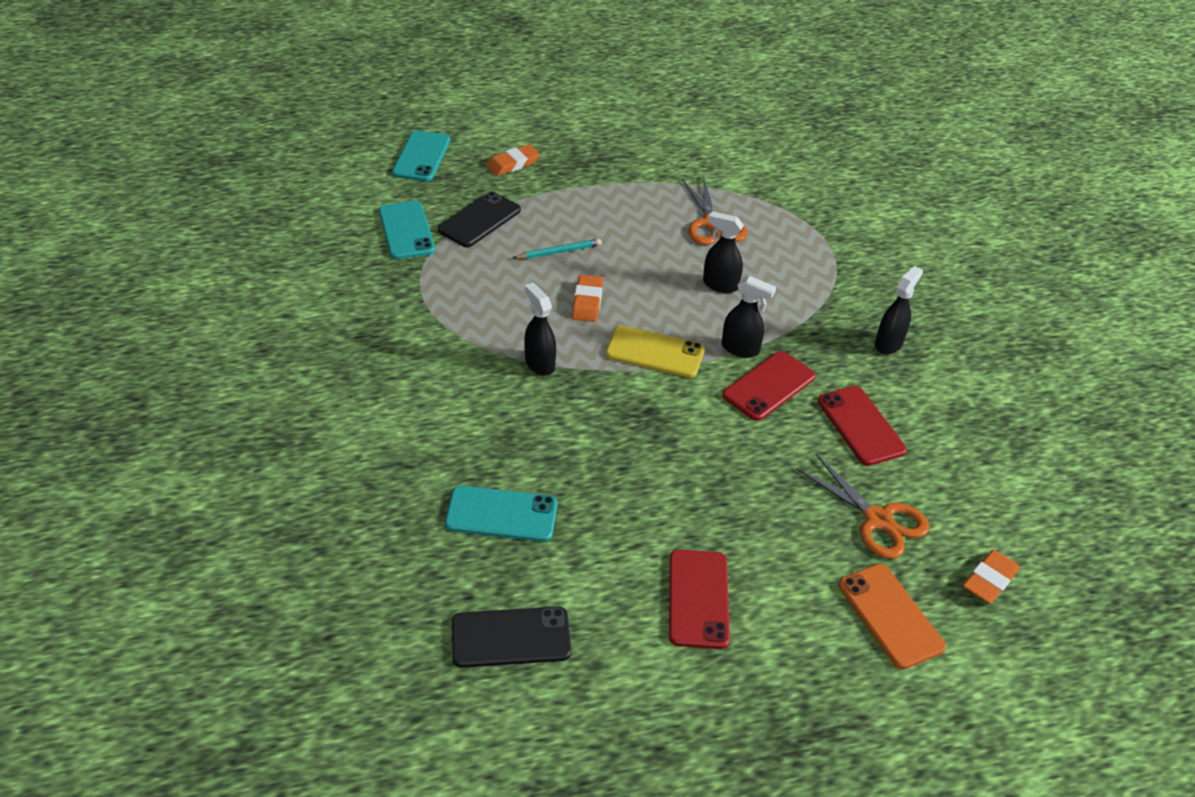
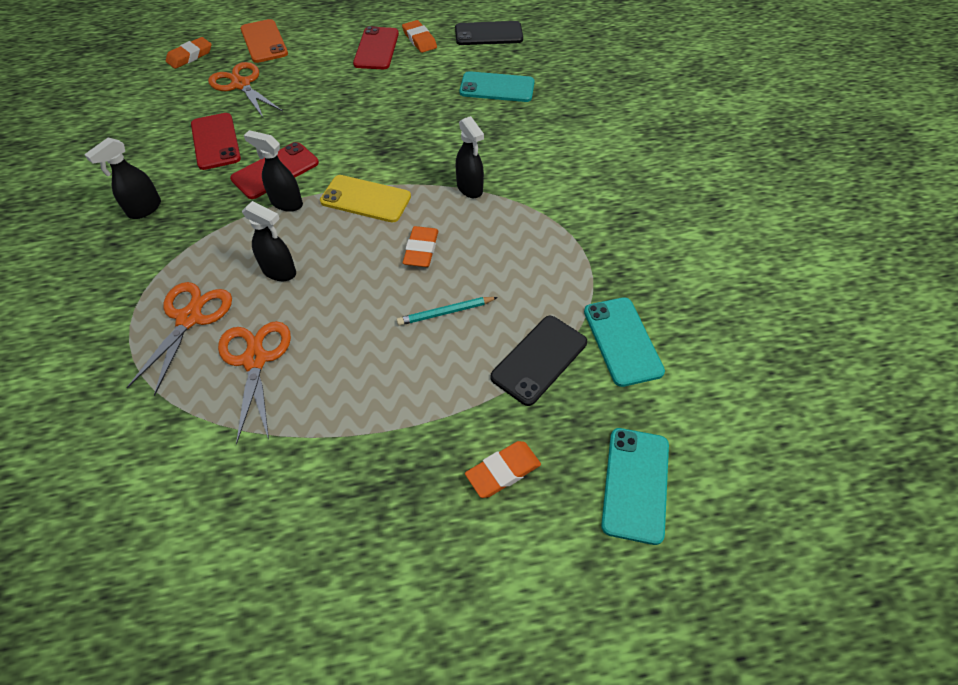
camera: 175 degrees left, 10 degrees up
(630, 622) = (419, 40): none -> orange eraser
(782, 251) = (189, 318): none -> orange scissors

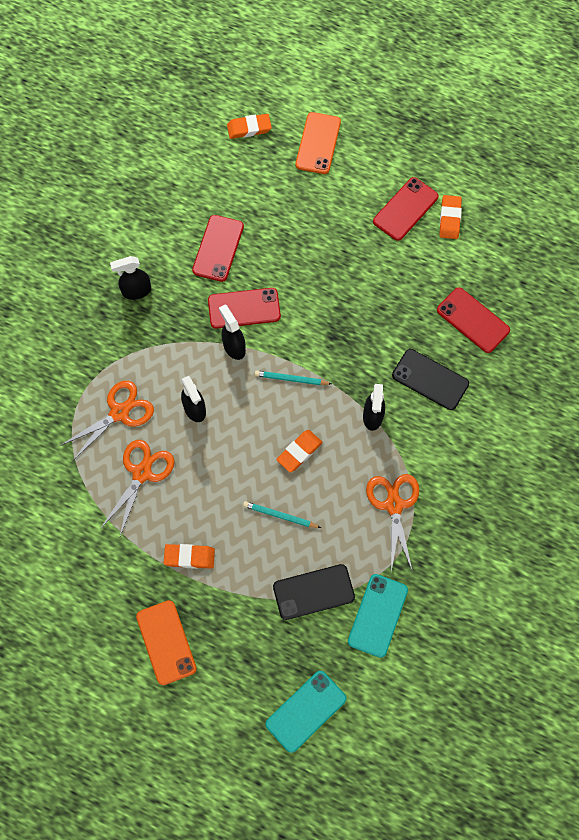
camera: 35 degrees right, 15 degrees up
(241, 85) = (270, 191): orange scissors -> orange scissors (394, 505)
(365, 199) = (291, 379): yellow phone -> turquoise pencil
(410, 520) = (166, 642): none -> orange phone
(488, 34) = (515, 247): black phone -> black phone (430, 379)
(497, 88) = (473, 320): turquoise phone -> red phone
(503, 471) = (237, 649): orange eraser -> orange eraser (189, 557)

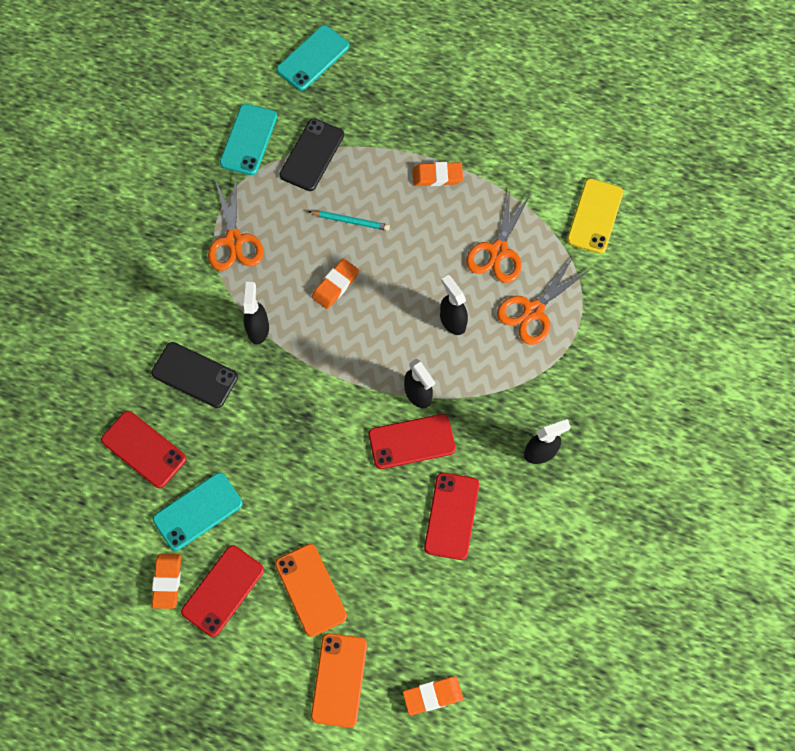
camera: 175 degrees right, 0 degrees up
(42, 501) = (595, 216): none -> yellow phone
(166, 642) = (449, 102): orange phone -> orange phone (310, 590)
(291, 379) = (350, 363): turquoise pencil -> none
(313, 592) = (312, 155): black phone -> black phone turned 45 degrees counterclockwise
(426, 268) = (198, 511): none -> turquoise phone

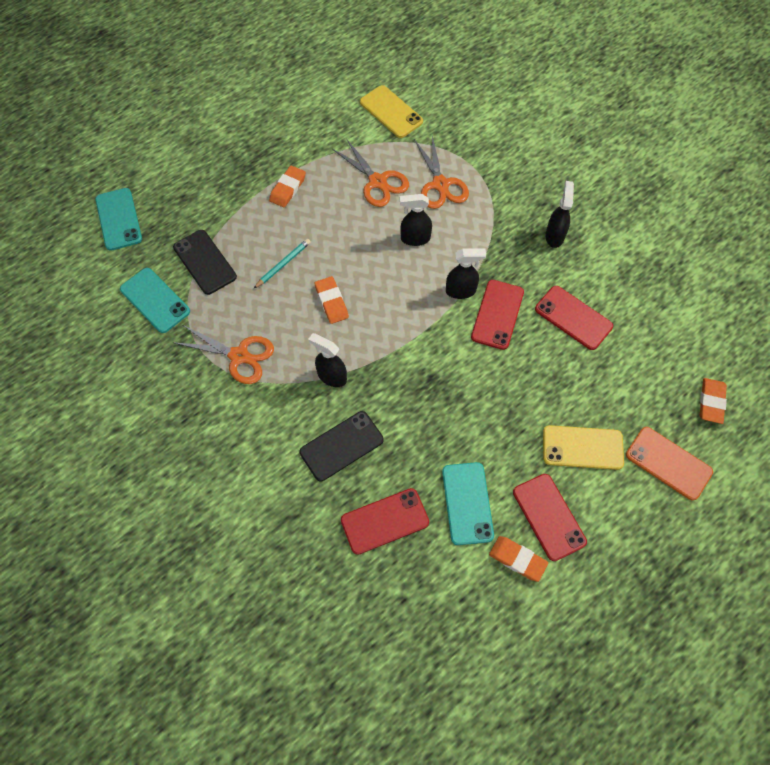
camera: 60 degrees left, 5 degrees down
(310, 590) = (582, 447): orange phone -> yellow phone

